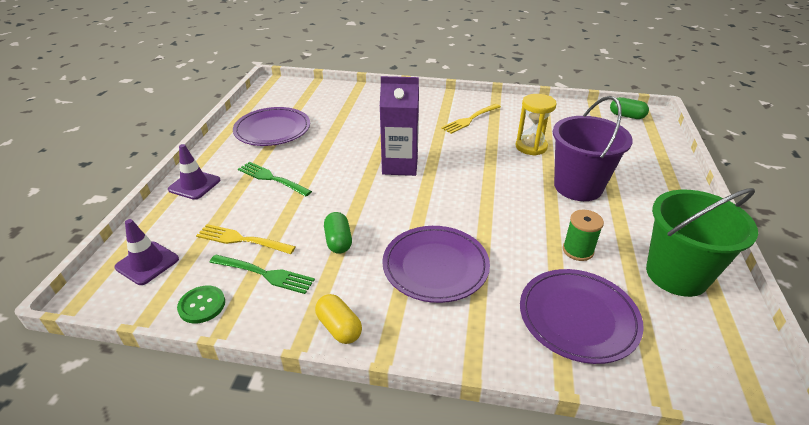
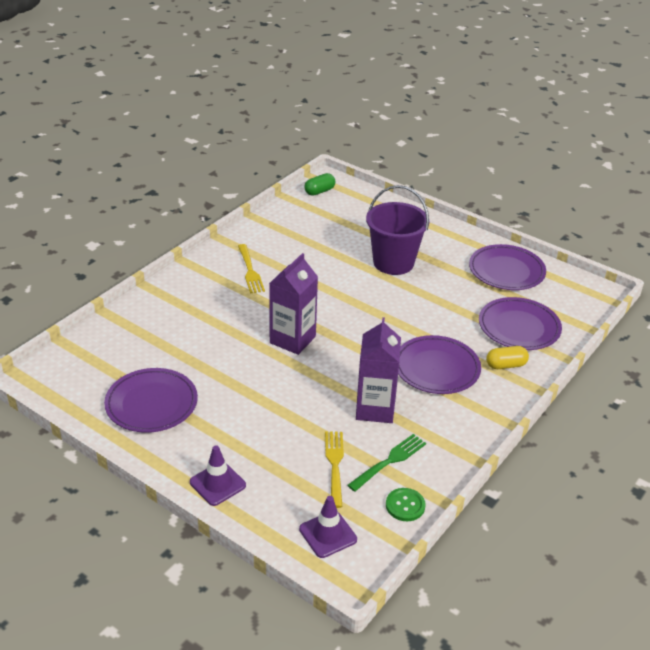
camera: 65 degrees left, 0 degrees up
(243, 240) = (335, 465): yellow fork -> yellow fork turned 135 degrees clockwise
(272, 179) = (250, 425): green fork -> none
(338, 241) = (375, 409): green capsule -> purple carton
(339, 327) = (470, 435): yellow capsule -> yellow capsule (505, 365)
(531, 147) = (323, 259): yellow hourglass -> none
(578, 250) = (461, 297): green spool -> none
(676, 274) = (506, 271): green bucket -> purple plate

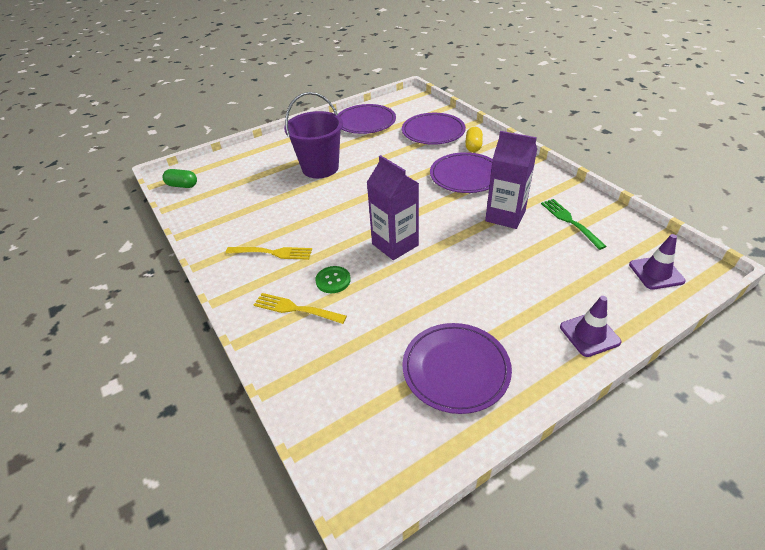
camera: 65 degrees left, 5 degrees up
(319, 191) = (182, 185): green capsule -> green capsule turned 60 degrees counterclockwise
(335, 465) = (572, 252): yellow fork -> yellow fork (296, 309)
(405, 505) = (621, 224): green button -> green button (333, 280)

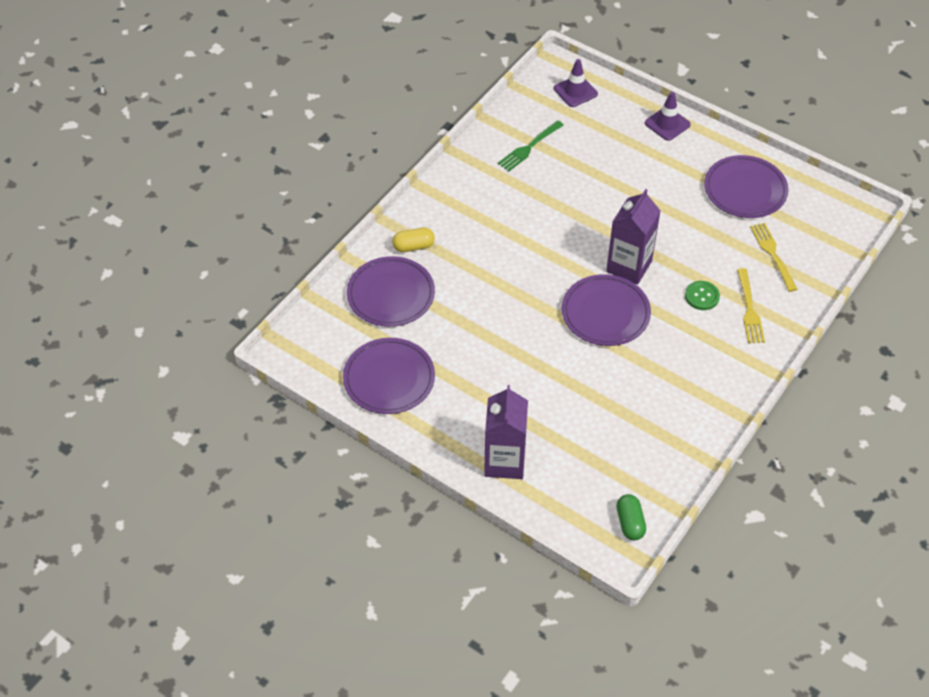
camera: 115 degrees left, 10 degrees up
(272, 253) = (693, 361): yellow fork -> yellow fork (773, 255)
(320, 168) = (525, 385): purple bucket -> none
(465, 176) = (483, 239): purple plate -> purple plate (605, 313)
(505, 216) = (542, 194): purple carton -> purple carton (504, 461)

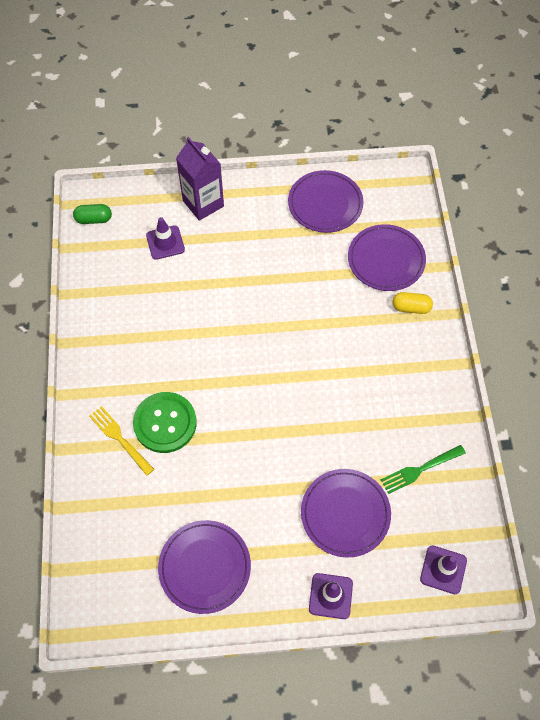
camera: 140 degrees right, 10 degrees up
(413, 246) = (411, 307): yellow capsule -> yellow capsule turned 60 degrees clockwise
(529, 147) = (420, 469): green fork -> green fork turned 120 degrees counterclockwise
(576, 447) = (165, 242): none -> purple traffic cone
(605, 313) = (226, 354): purple plate -> purple plate (345, 513)
(629, 266) = (241, 409): purple carton -> none
(630, 523) = (94, 219): green capsule -> green capsule turned 45 degrees counterclockwise
(702, 296) = (165, 423): green button -> green button, size x1.88
(773, 255) = (134, 510): yellow fork -> none

